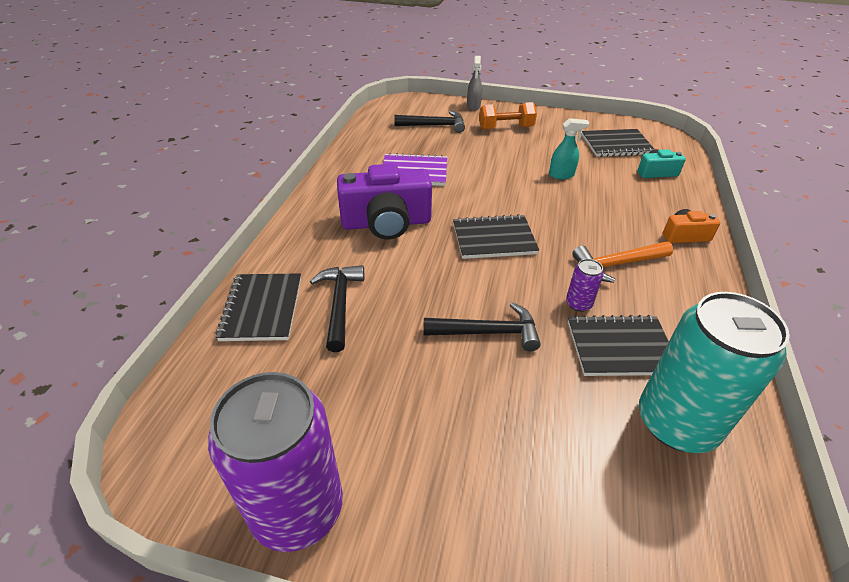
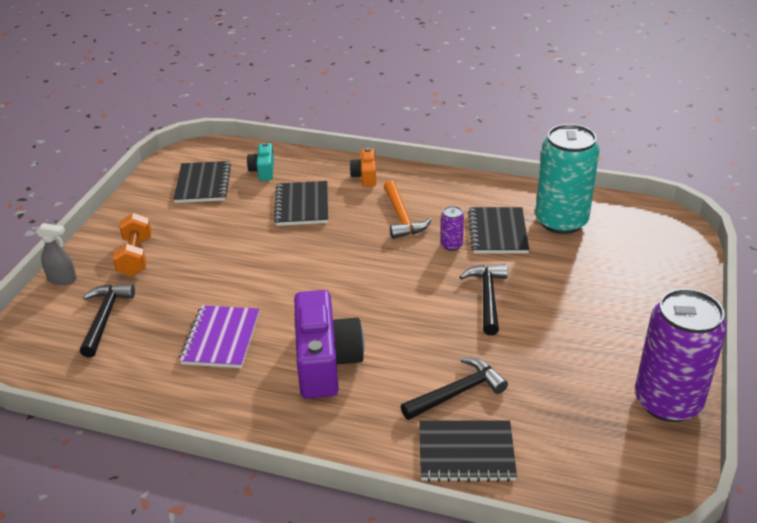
camera: 85 degrees left, 5 degrees down
(339, 304) = (457, 392): black hammer -> black hammer turned 150 degrees clockwise
(493, 239) = (361, 284): black notebook -> black notebook (302, 205)
(561, 175) = (254, 228): turquoise spray bottle -> none

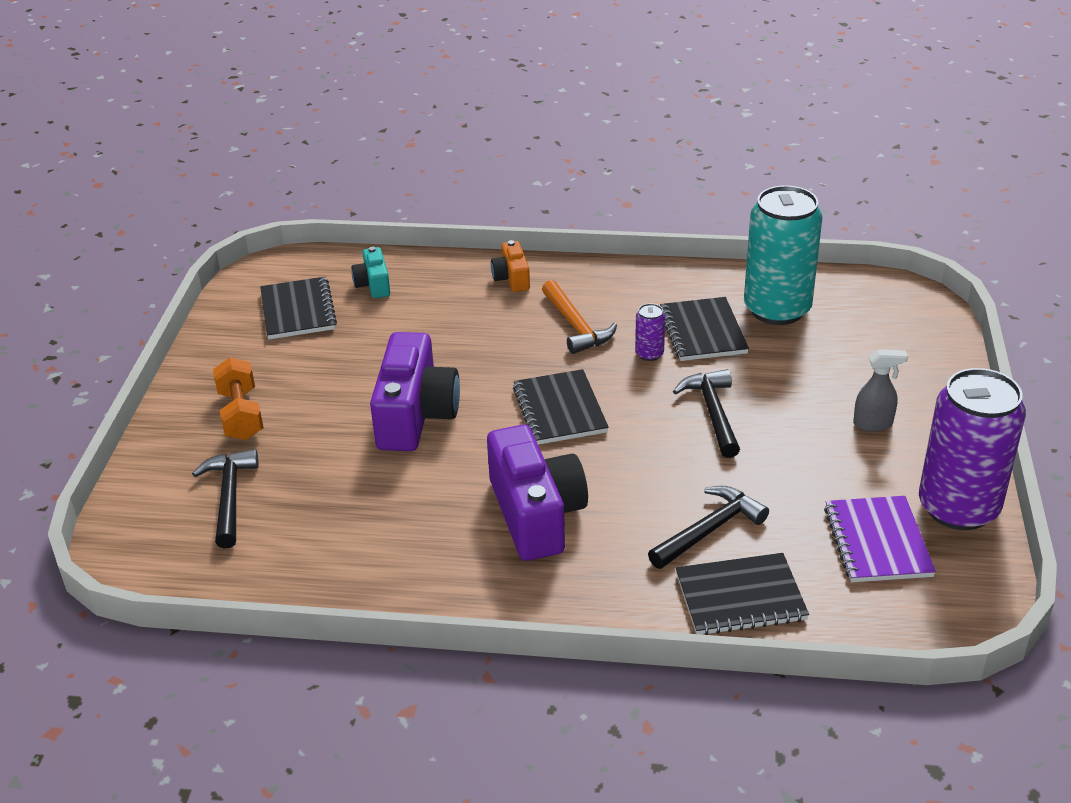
camera: 10 degrees left, 0 degrees up
(63, 279) = (152, 455): grey spray bottle -> grey spray bottle (873, 424)
(221, 338) = (393, 503): purple notebook -> purple notebook (877, 542)
(260, 272) = (415, 415): none -> purple camera
(302, 205) = (441, 324): black notebook -> black notebook (559, 410)

